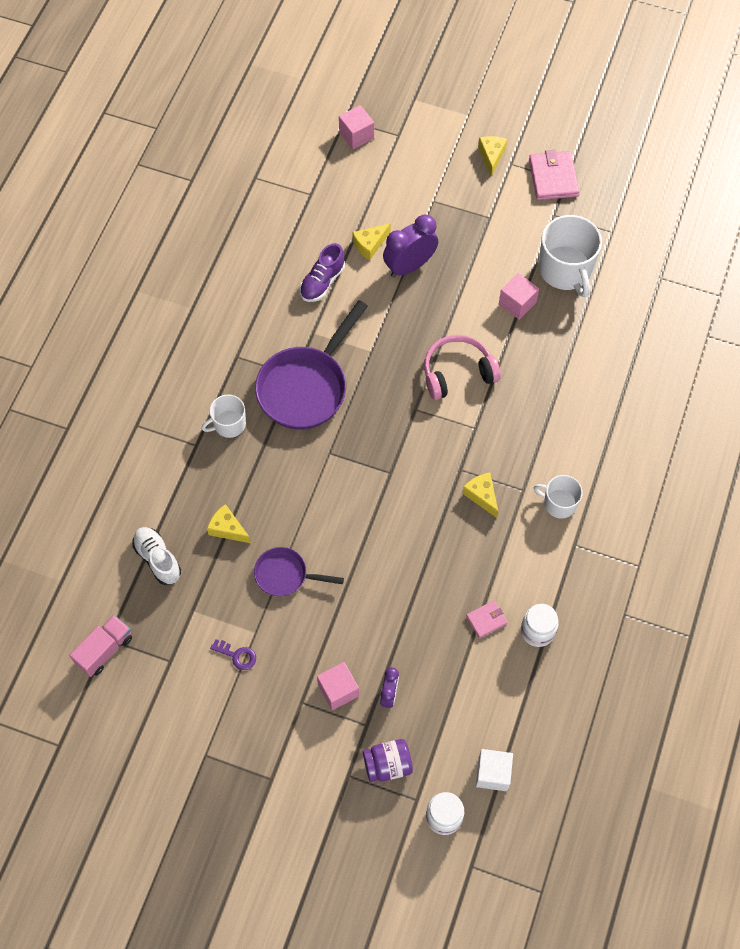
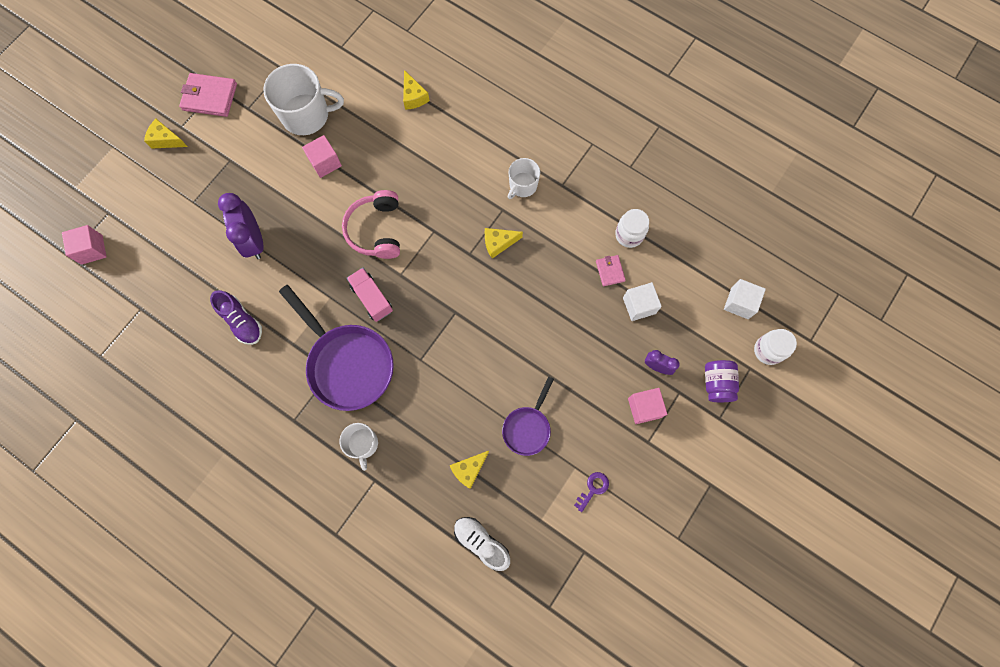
camera: 75 degrees left, 10 degrees up
(104, 650) = (559, 613): pink truck -> pink truck (372, 298)
(158, 559) = (481, 542): white shoe -> white shoe turned 60 degrees clockwise
(370, 245) = (218, 269): yellow cheese -> yellow cheese (414, 97)
(455, 660) = (639, 305): none -> white cube

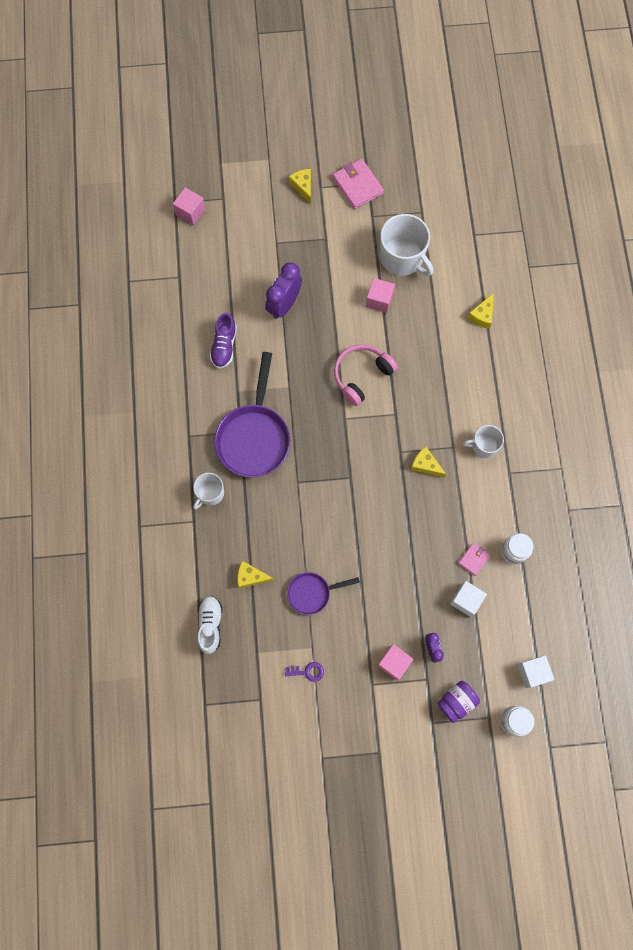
camera: 50 degrees right, 0 degrees up
(372, 298) = (311, 414): pink truck -> none

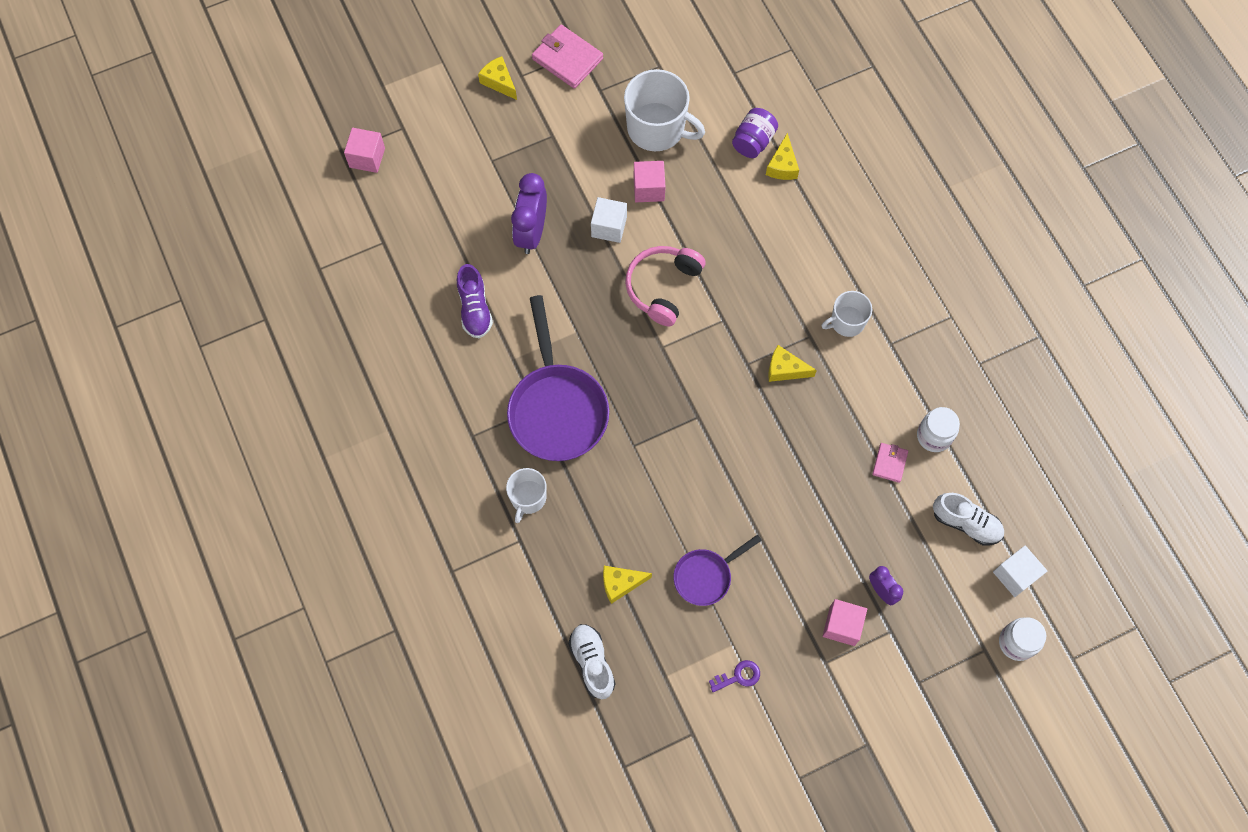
camera: 20 degrees left, 5 degrees down
(456, 701) = (937, 645): purple jar -> purple jar (753, 141)
(466, 600) = (900, 516): white cube -> white cube (609, 227)
(511, 622) = (966, 523): none -> white shoe

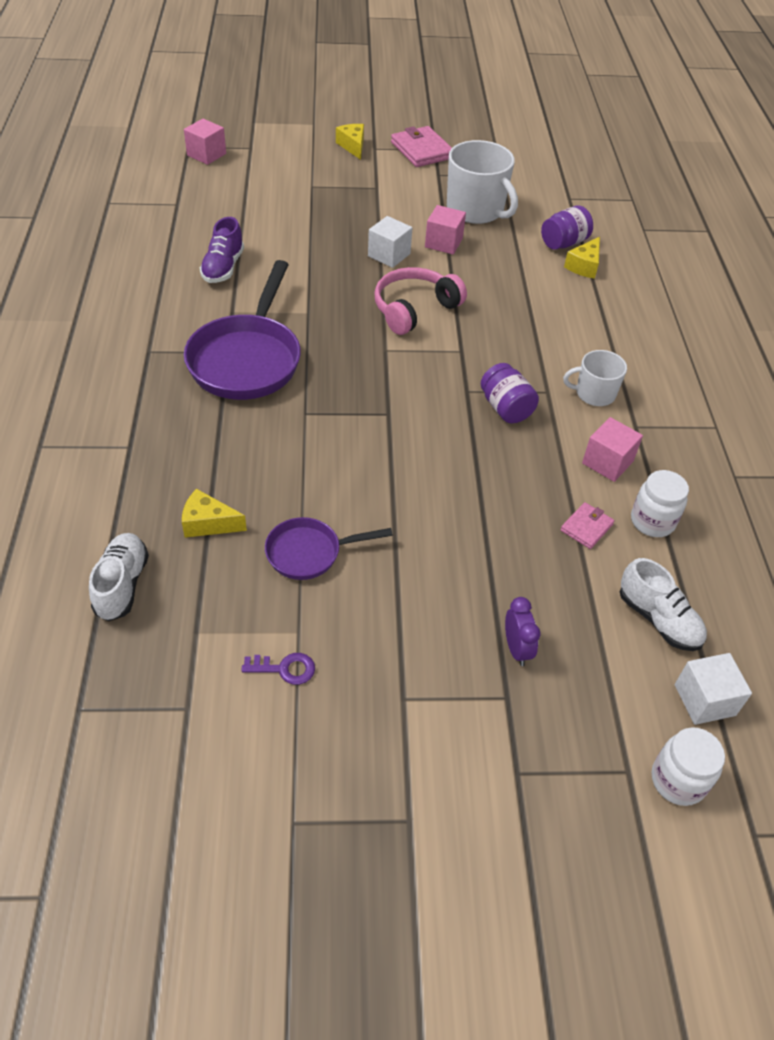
camera: 20 degrees right, 20 degrees down
(528, 498) = (165, 416): white mug -> none
(531, 232) = (314, 237): purple clock -> none
(785, 369) = (506, 408): yellow cheese -> purple jar
(842, 625) = (446, 666): pink cube -> pink cube (607, 462)

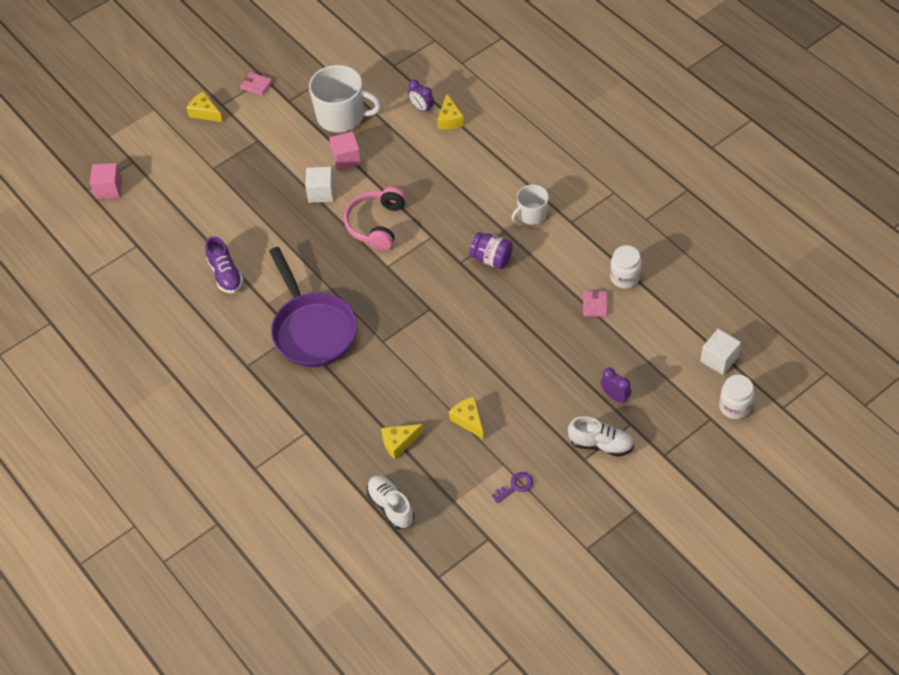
camera: 30 degrees left, 5 degrees up
(309, 553) = (468, 420): purple pan -> yellow cheese
(421, 150) = (256, 85): pink wallet -> pink wallet, size x0.55
(564, 243) = (422, 108): purple jar -> purple clock
(607, 462) = (574, 256): pink cube -> none
(658, 619) = (668, 332): white shoe -> white shoe (601, 444)

